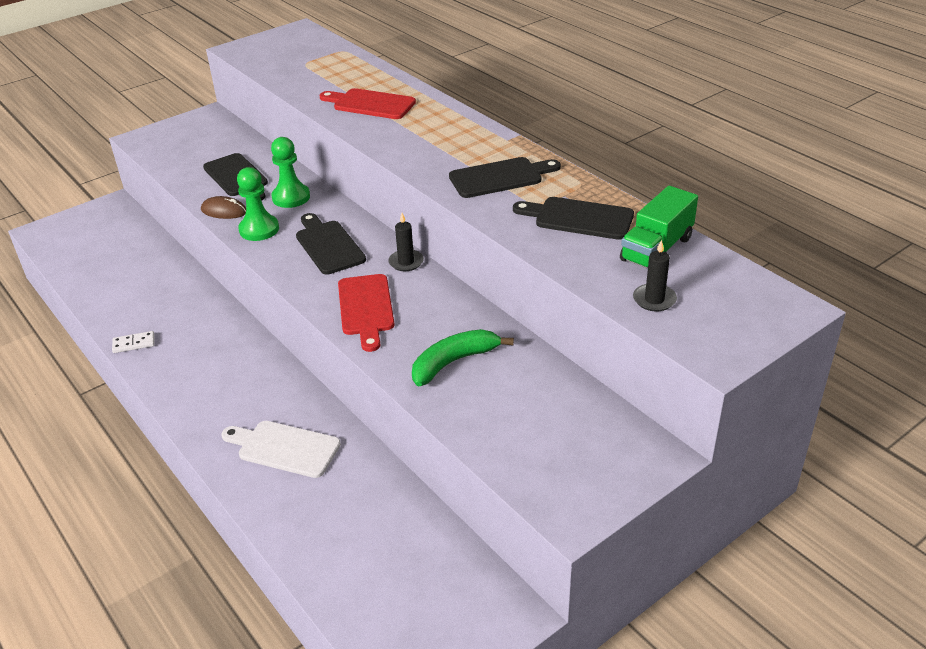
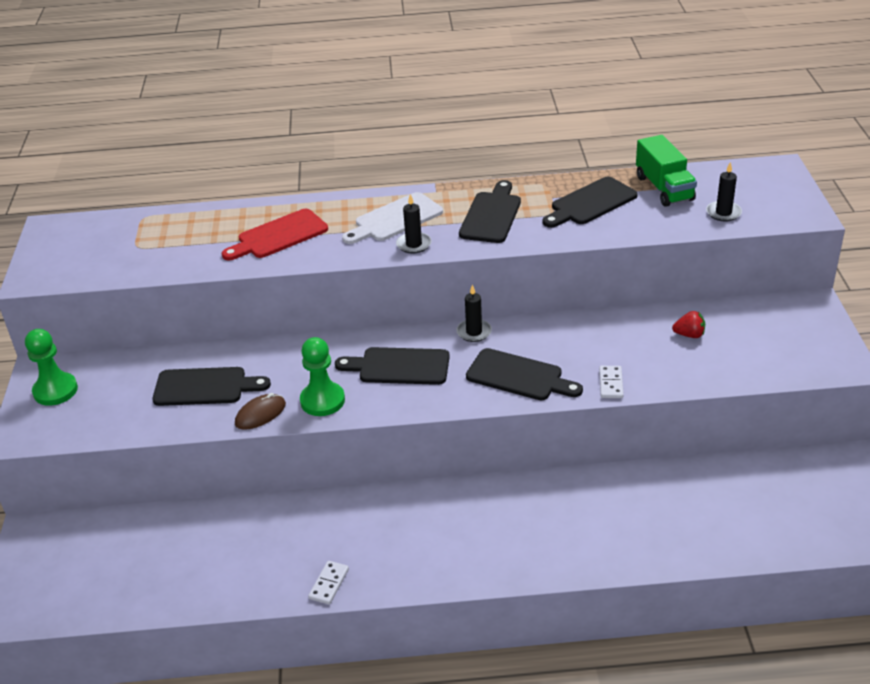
camera: 55 degrees left, 0 degrees up
(284, 448) = (582, 522): white cutting board -> white cutting board (395, 219)
(291, 197) = (288, 363): green pawn -> green pawn (55, 390)
(366, 308) = (519, 376): red cutting board -> black cutting board
(399, 363) = (611, 384): none -> white domino
(416, 160) = (414, 244): none -> black candle
(454, 362) = (635, 355): green banana -> none
(518, 385) = (689, 335): none -> red strawberry

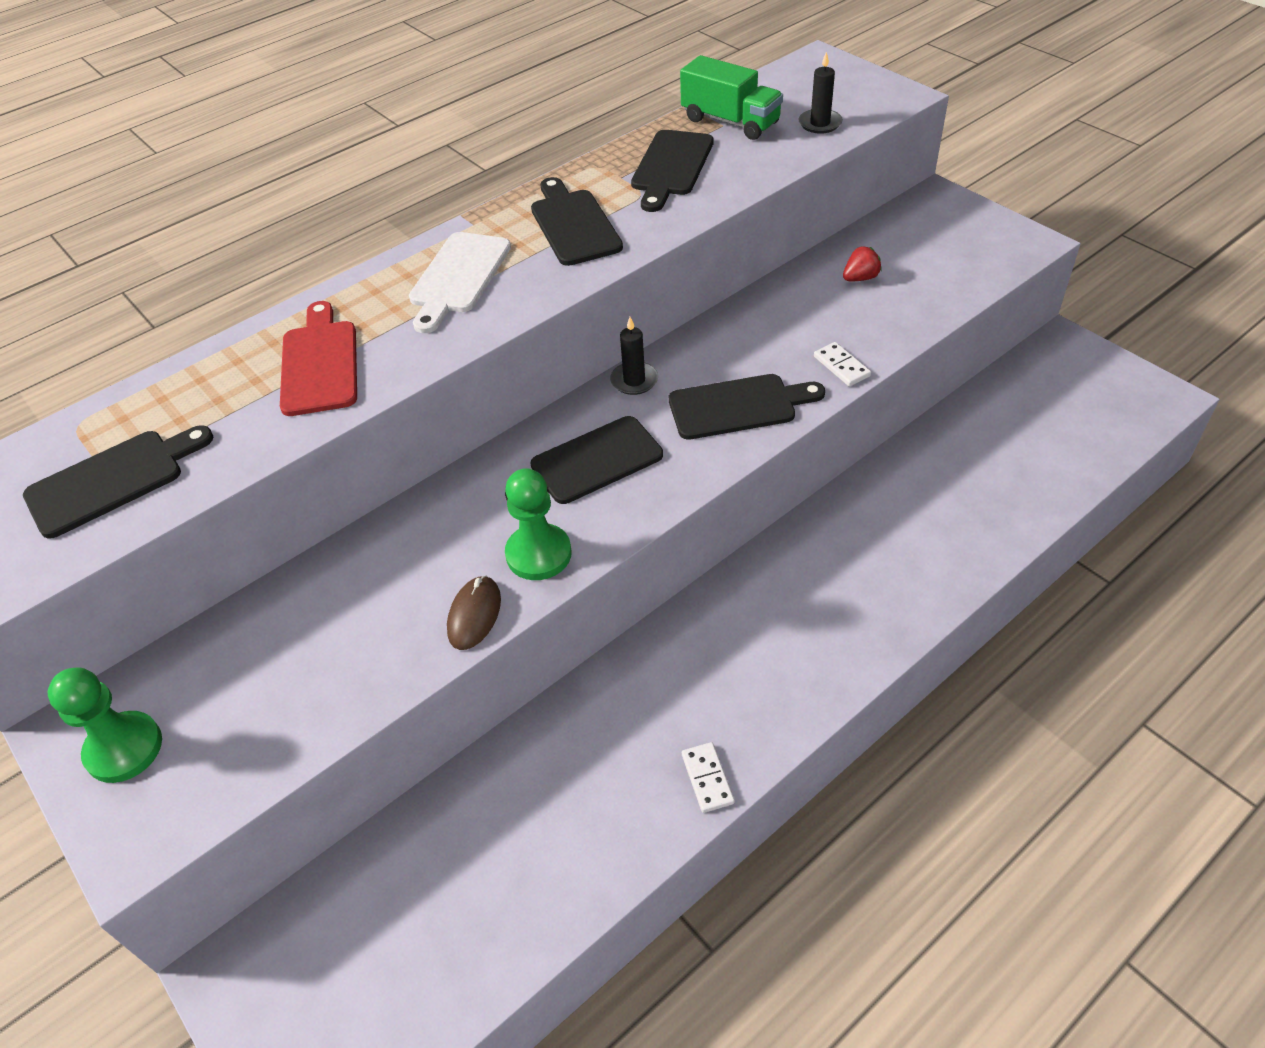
camera: 35 degrees left, 10 degrees up
(205, 387) = (358, 620): black cutting board -> black cutting board (113, 480)
(278, 236) = (320, 363): red cutting board -> red cutting board turned 150 degrees clockwise
(414, 244) = (517, 297): black candle -> none

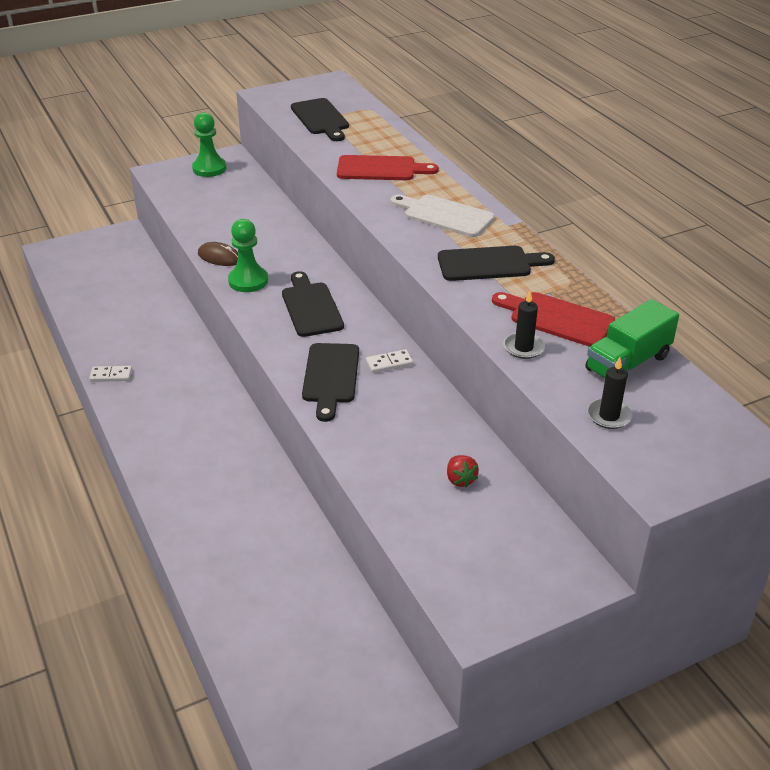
camera: 100 degrees right, 10 degrees down
(634, 380) = (382, 336): black candle -> black candle (523, 348)
(671, 167) = (557, 318): black cutting board -> red cutting board
(841, 366) = (348, 438): white domino -> white domino (389, 363)

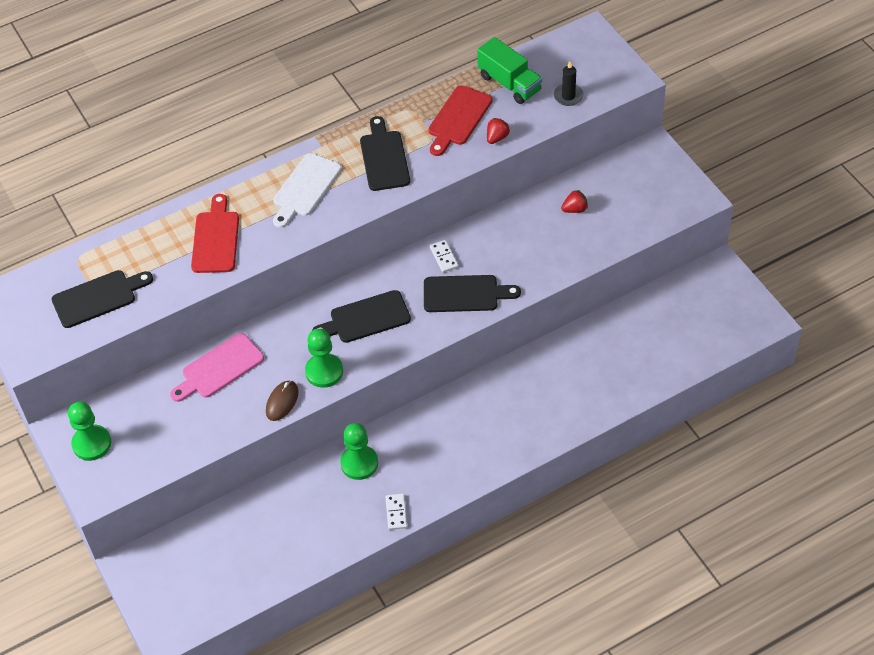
camera: 90 degrees left, 15 degrees up
(179, 353) = (359, 463): none -> green pawn
(271, 224) = (219, 368): none -> pink cutting board
(523, 348) = (497, 138): black candle -> red strawberry

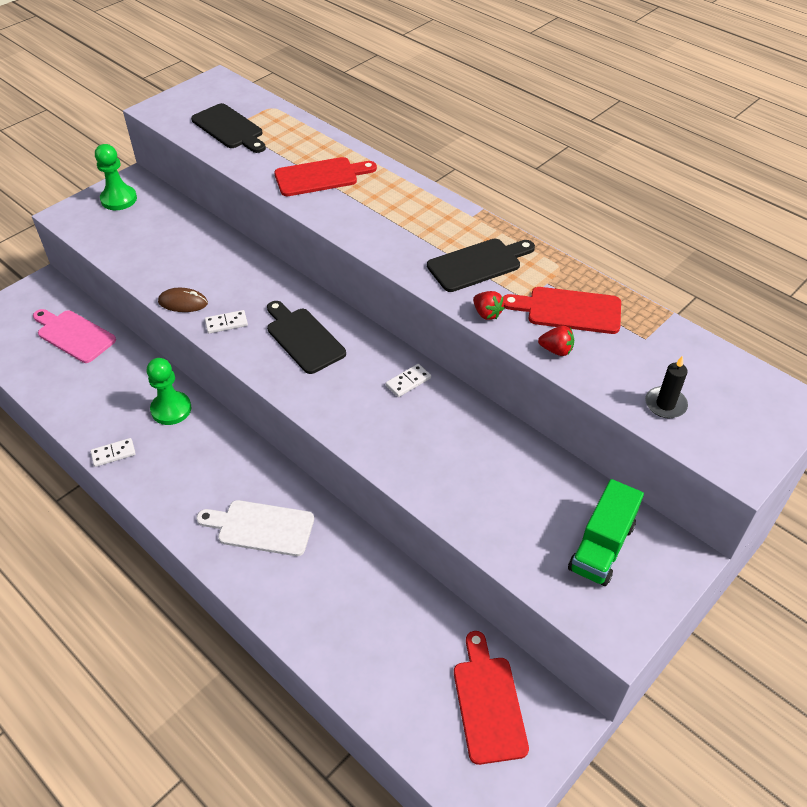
camera: 70 degrees right, 5 degrees down
(219, 368) = (216, 252): pink cutting board -> pink cutting board (74, 335)
(305, 188) = (409, 218): white cutting board -> white cutting board (261, 527)
(324, 371) = (226, 323): green pawn -> white domino
(465, 294) = (361, 412): black cutting board -> none
(509, 83) = (652, 343): green truck -> green truck (601, 547)
(575, 209) = (532, 490): red strawberry -> red strawberry (486, 314)
(698, 304) = (488, 703): none -> red cutting board

